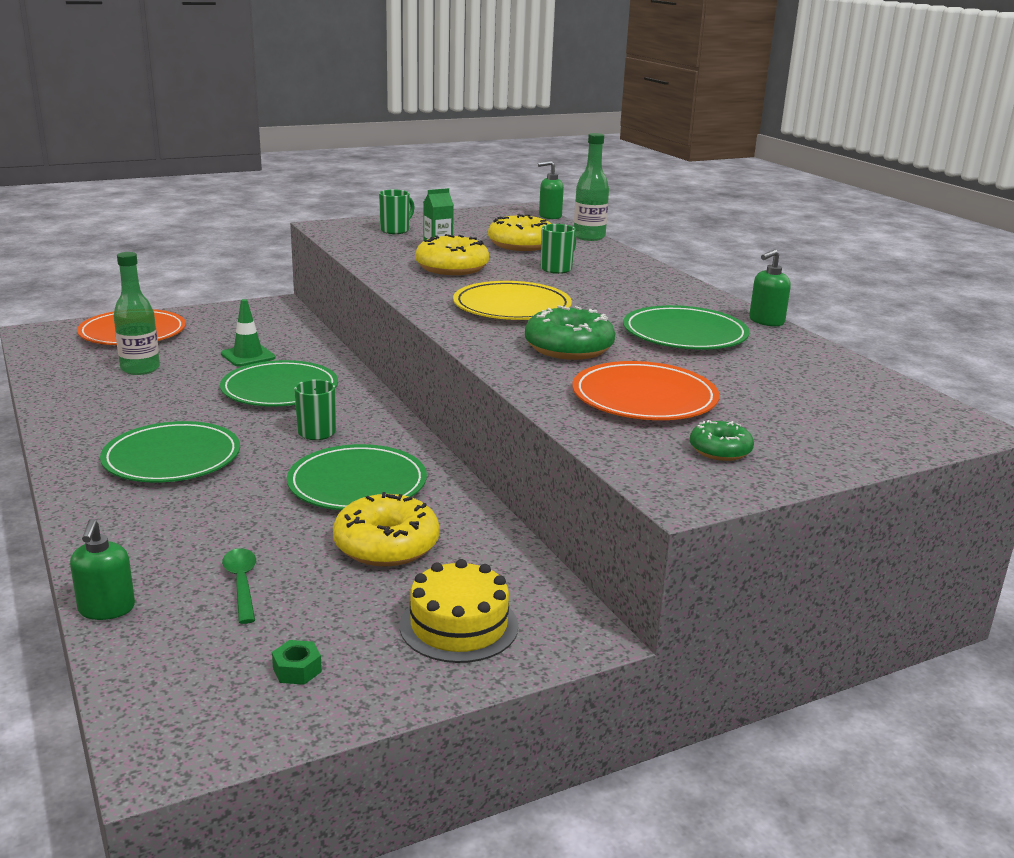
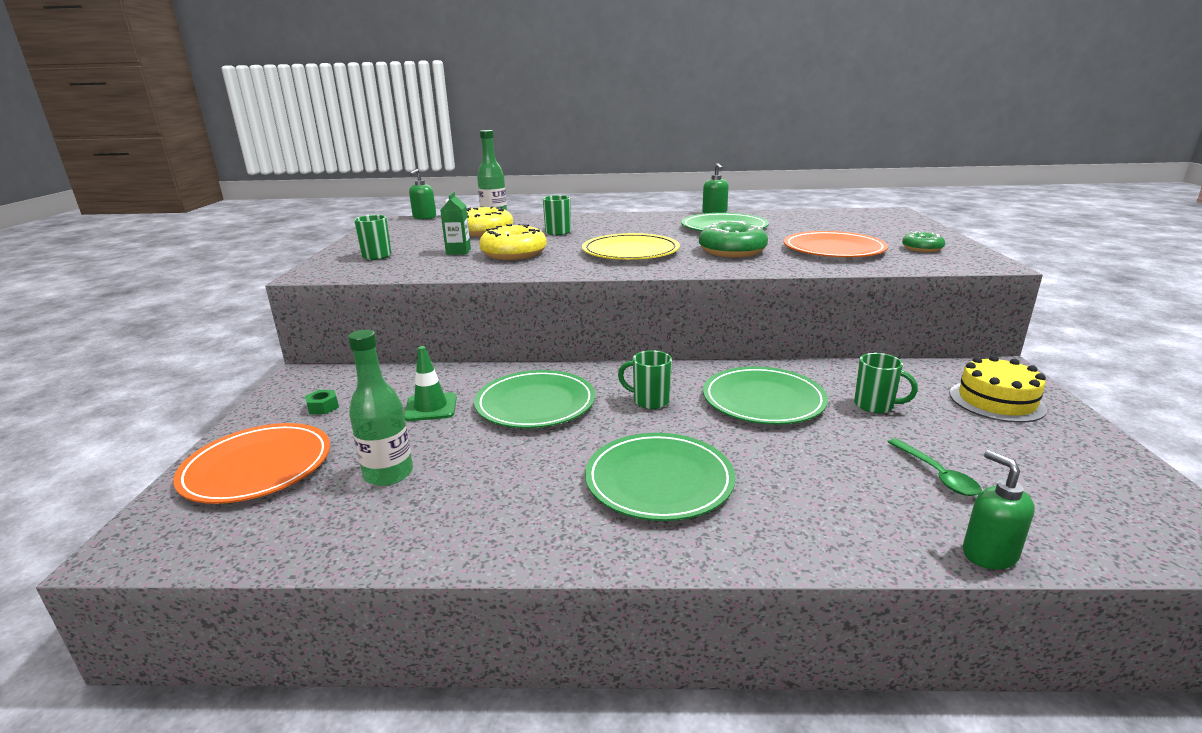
camera: 60 degrees left, 0 degrees up
(106, 609) = (989, 554): green soap dispenser -> green soap dispenser turned 135 degrees counterclockwise
(241, 584) = (937, 474): green spoon -> green spoon turned 120 degrees counterclockwise
(297, 670) = (1073, 468): green nut -> green nut (323, 407)
(386, 545) = (875, 406): yellow donut -> green mug

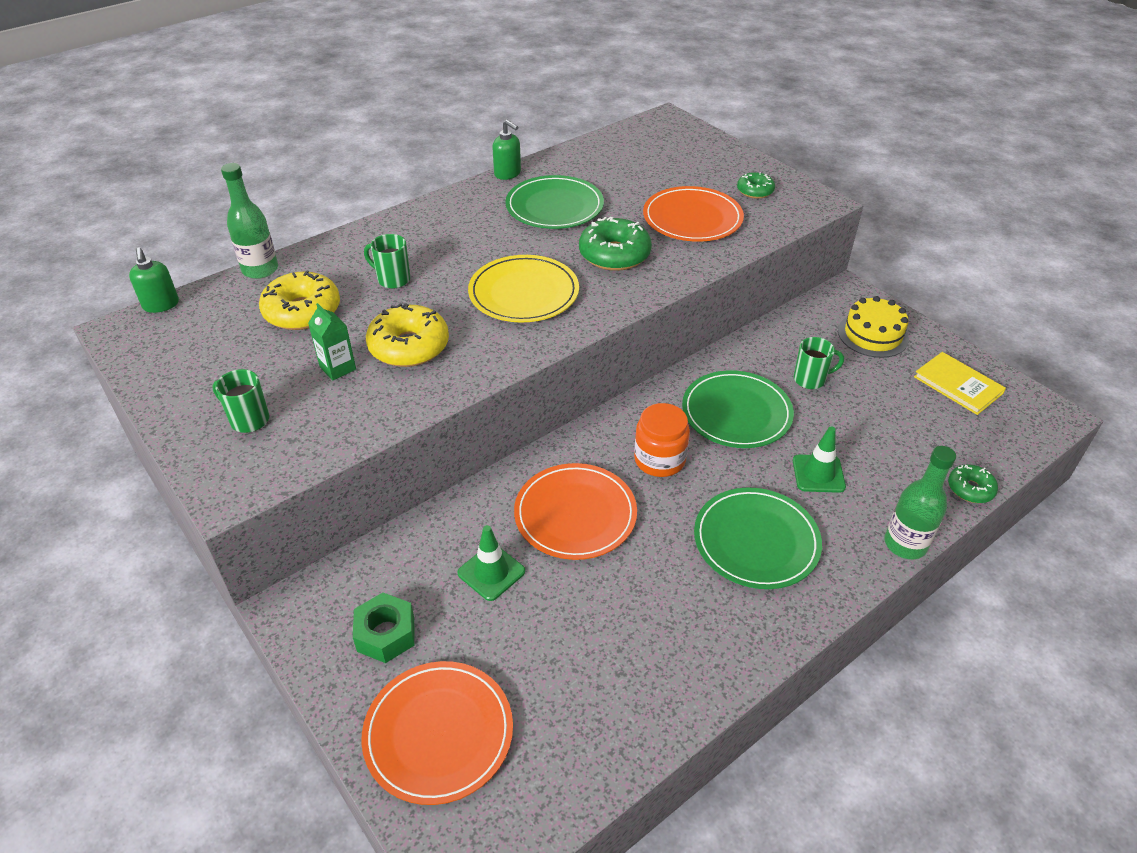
camera: 40 degrees left, 20 degrees up
(323, 407) = (386, 634): green nut -> green nut, size x1.77
(388, 474) = (563, 663): green bottle -> green bottle (905, 544)
(535, 403) = (575, 514): green plate -> orange plate
(649, 401) = (659, 459): green mug -> orange jar
(793, 465) = (818, 474): none -> green traffic cone
(937, 474) = (898, 434): green spoon -> none
(989, 554) = (970, 489): green soap dispenser -> green donut
(1078, 469) = (958, 385): none -> yellow book

